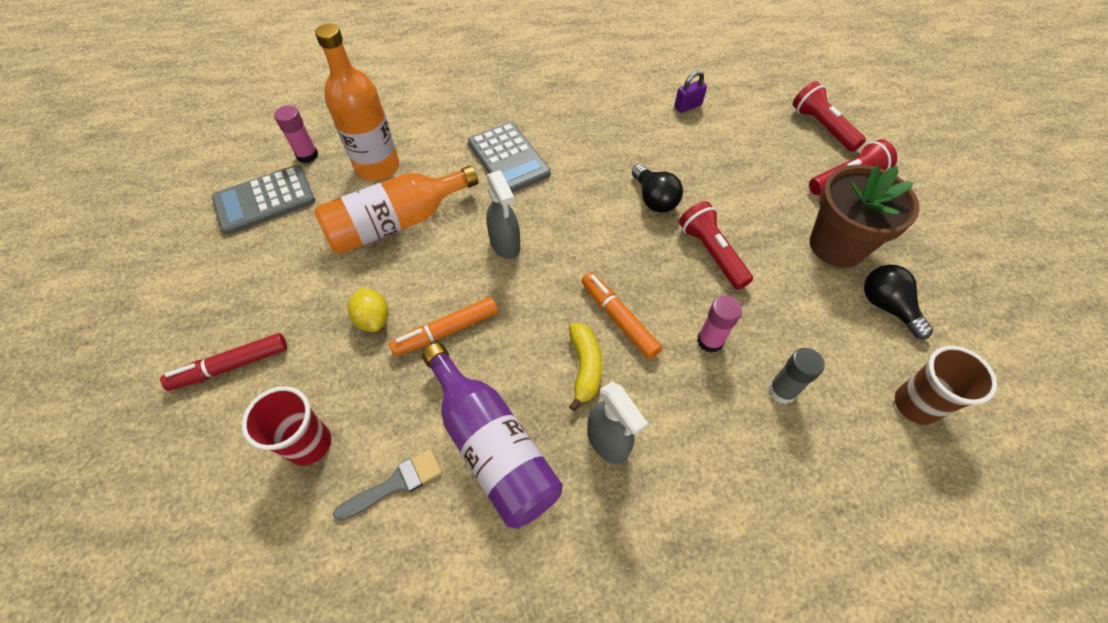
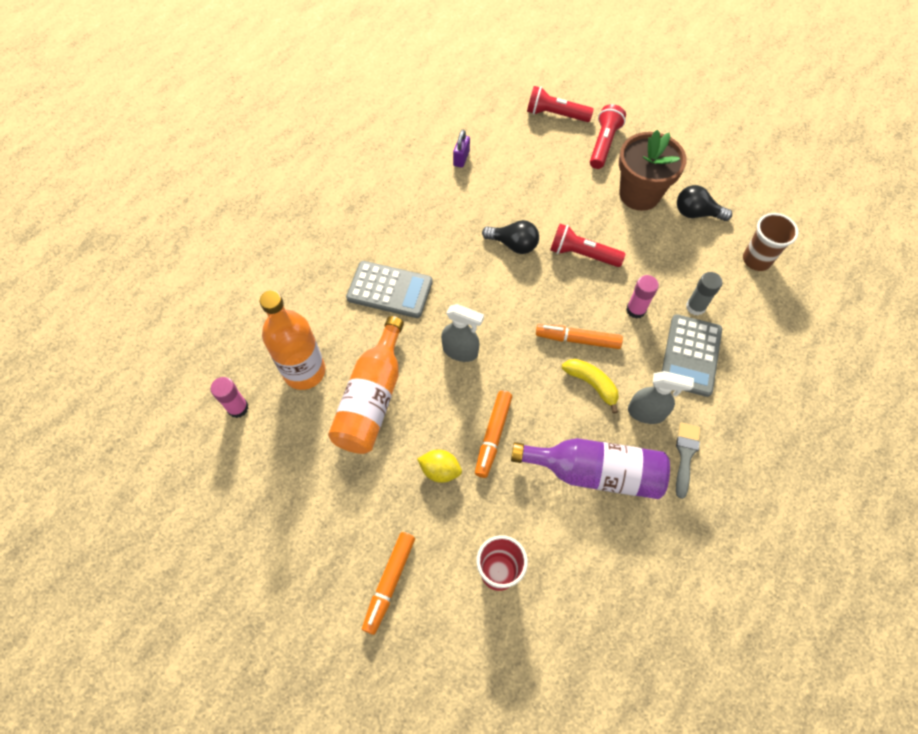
camera: 45 degrees left, 5 degrees up
(231, 366) = (389, 583): red marker -> orange marker
(265, 200) = (253, 466): grey calculator -> grey calculator (690, 355)
(396, 483) = (571, 541): grey brush -> grey brush (685, 455)

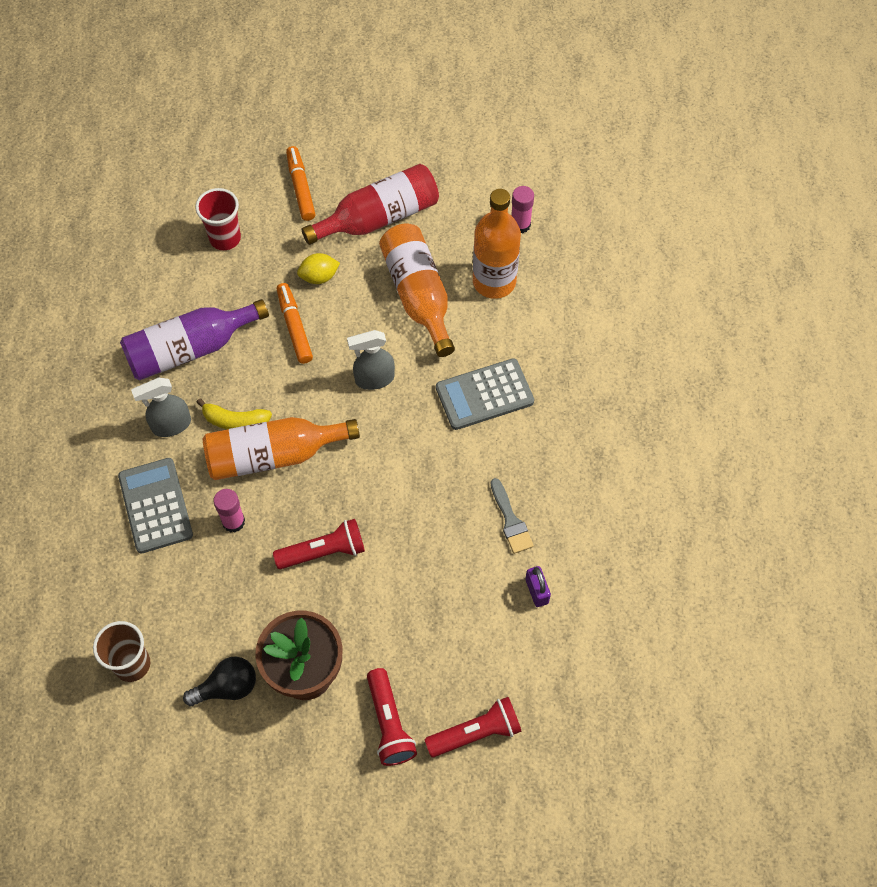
camera: 145 degrees right, 0 degrees up
(345, 497) = (379, 218): none -> red bottle
(513, 244) = (402, 518): black light bulb -> none
(577, 339) = (273, 455): orange marker -> orange bottle
(685, 455) = (118, 409): grey brush -> grey brush (511, 521)
(695, 307) = (174, 563): grey glue stick -> none

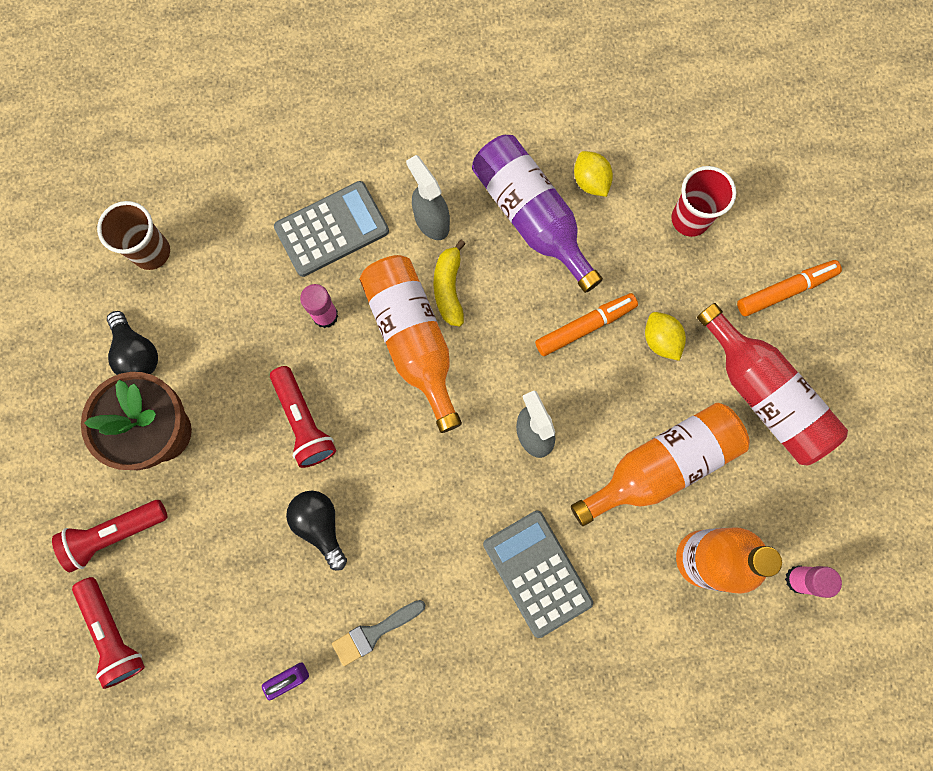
camera: 80 degrees right, 15 degrees up
(172, 301) = (590, 181): none -> yellow lemon
(416, 550) = (320, 525): none -> black light bulb

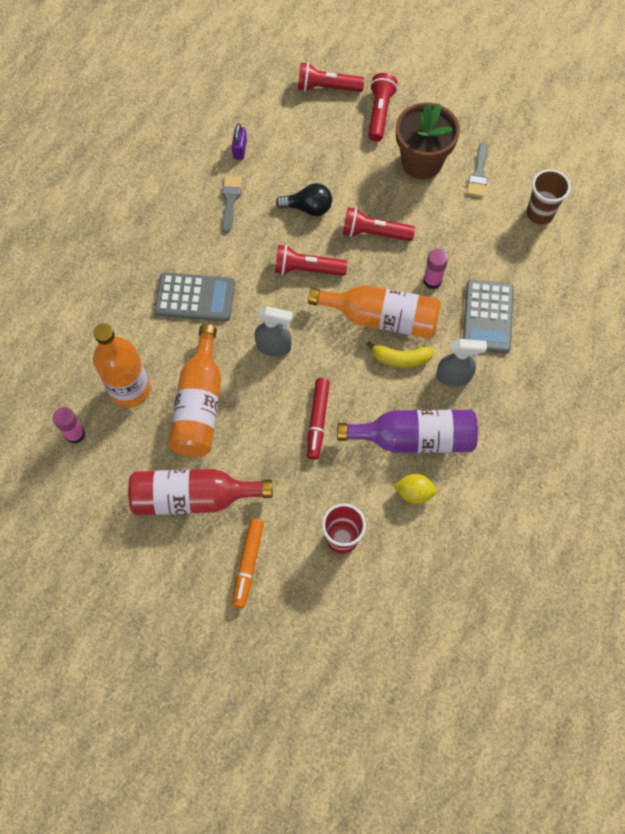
camera: 125 degrees right, 10 degrees down
(137, 353) = (478, 174): black light bulb -> grey brush
(407, 467) = (307, 269): none -> red flashlight
(449, 288) = (400, 358): yellow banana -> yellow banana turned 150 degrees clockwise
(585, 326) = (317, 421): orange marker -> red marker
(660, 340) = (275, 460): yellow lemon -> none

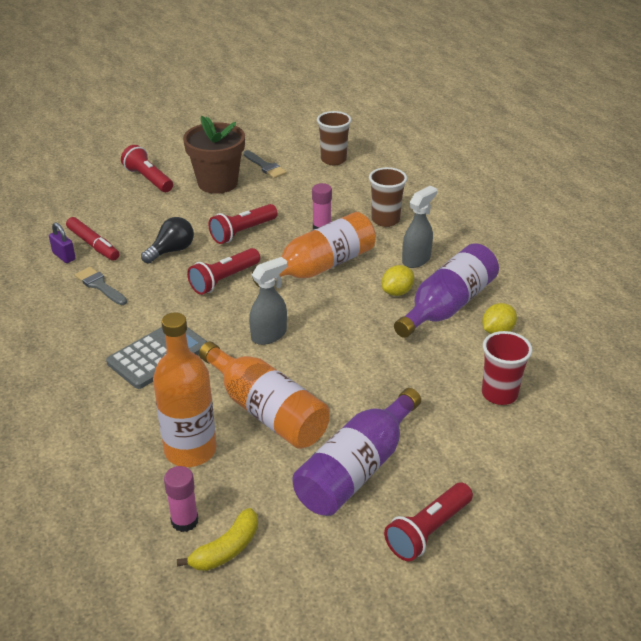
camera: 50 degrees left, 30 degrees down
(193, 497) = (356, 469): red bottle -> purple bottle
(248, 564) = (466, 469): orange marker -> none
(317, 421) = (370, 348): red marker -> red marker (93, 244)
(327, 87) = (86, 189): red flashlight -> red flashlight (428, 531)
(399, 392) = (397, 292): none -> yellow lemon
(400, 358) = (368, 276): yellow banana -> yellow banana (226, 549)
(487, 317) = (385, 220): grey calculator -> brown cup

